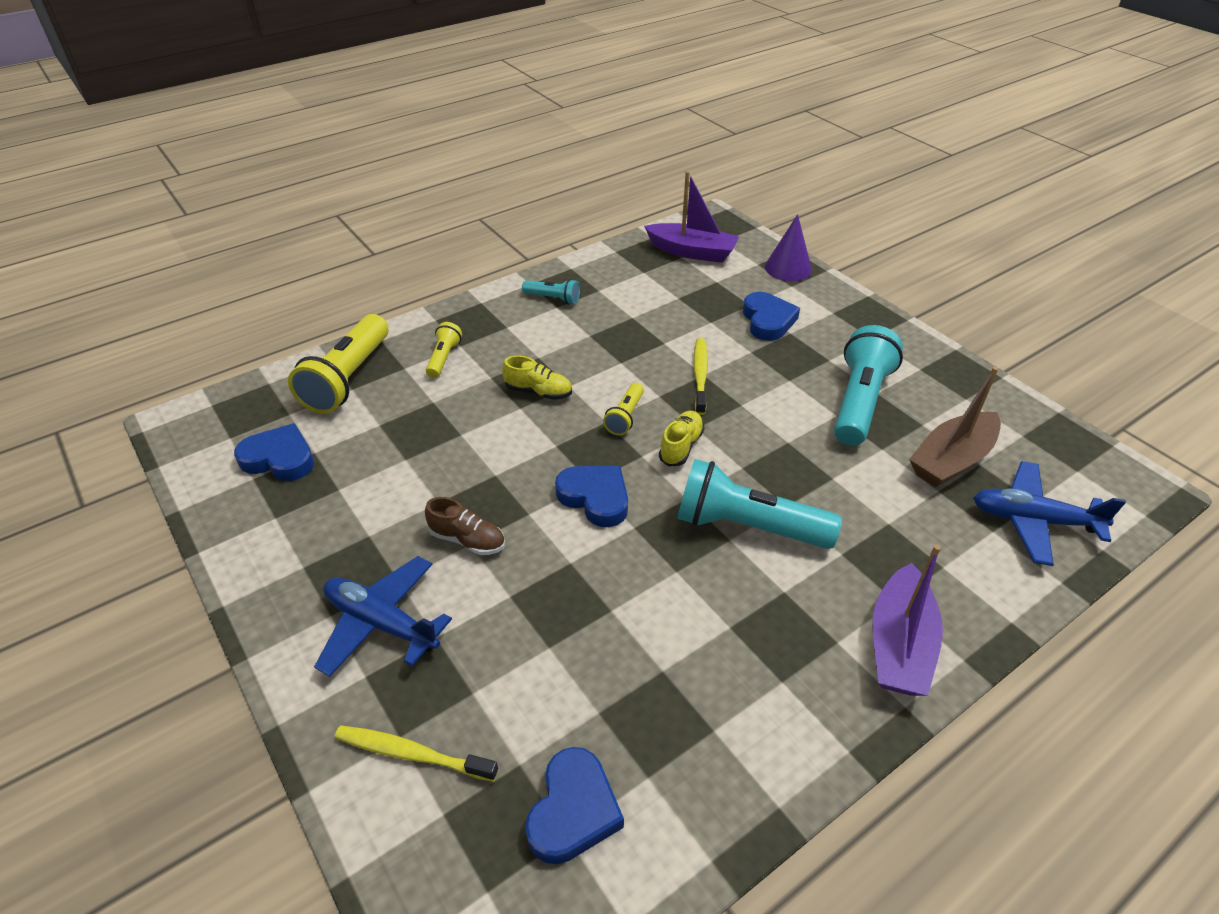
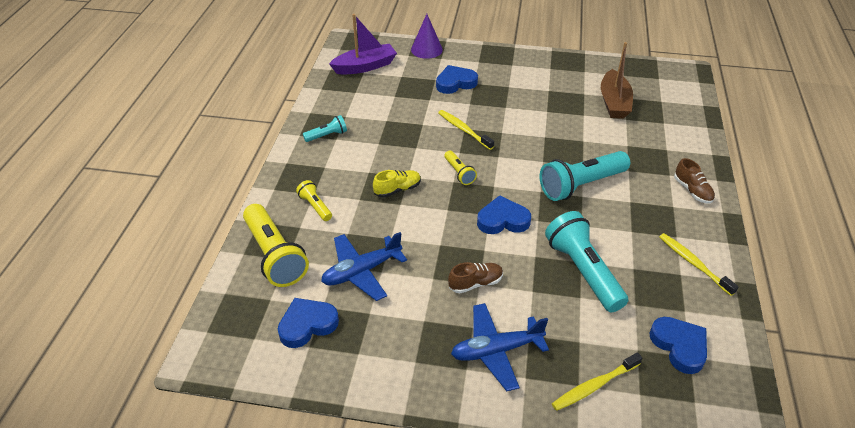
camera: 45 degrees left, 0 degrees up
(681, 446) = (504, 169): yellow shoe -> none
(752, 733) = (693, 263): none -> yellow toothbrush
(768, 320) = (455, 83): blue heart -> blue heart turned 60 degrees counterclockwise
(859, 401) = (547, 99): turquoise flashlight -> turquoise flashlight (583, 271)
(899, 645) = (692, 191): purple boat -> brown shoe
(1033, 520) = (670, 109): blue plane -> blue plane (361, 271)

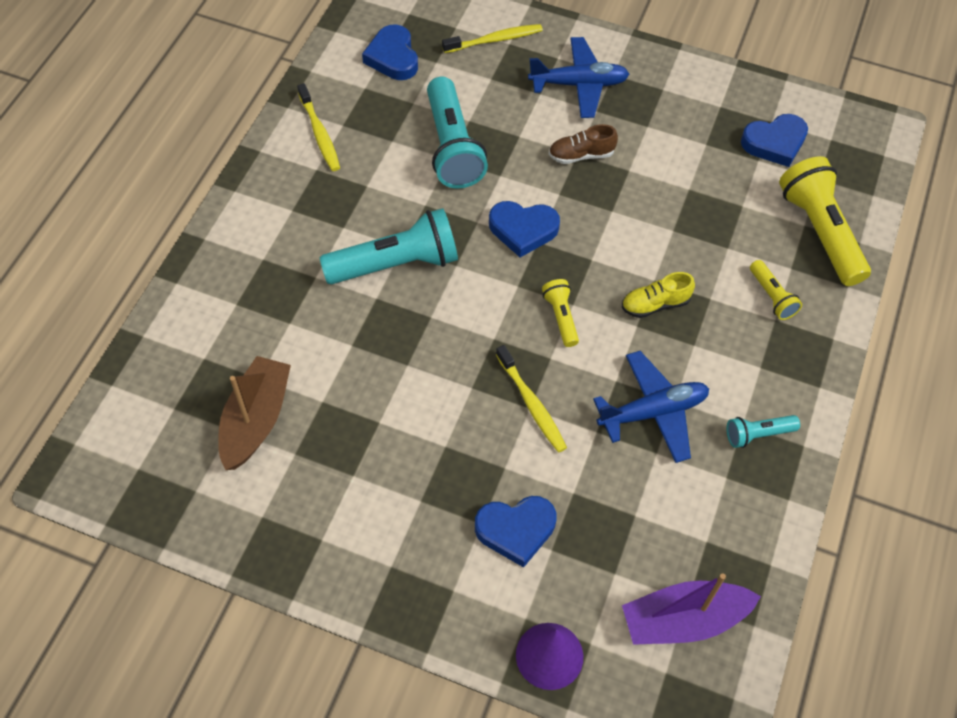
camera: 170 degrees left, 15 degrees up
(361, 271) = (712, 192): blue plane -> blue plane (653, 412)
(692, 191) = (250, 227): brown shoe -> none

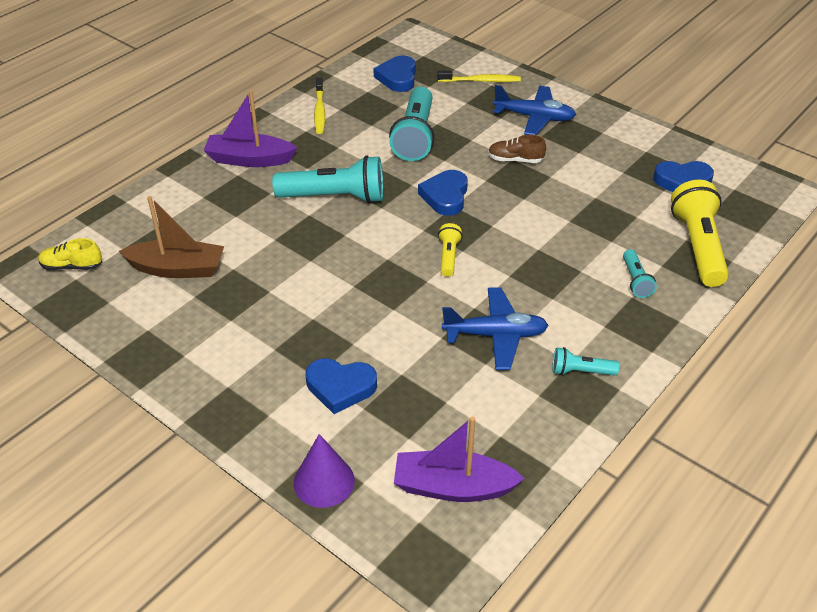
camera: 20 degrees right, 15 degrees down
(256, 420) = (177, 269): brown boat -> brown boat turned 60 degrees clockwise
(267, 231) = (249, 159): none -> purple boat
(523, 230) = (445, 196): blue heart -> blue heart turned 75 degrees clockwise
(531, 404) = (396, 307): yellow toothbrush -> none
(655, 304) = (531, 265): yellow shoe -> yellow shoe (72, 266)
(772, 296) = (636, 281): yellow flashlight -> turquoise flashlight

